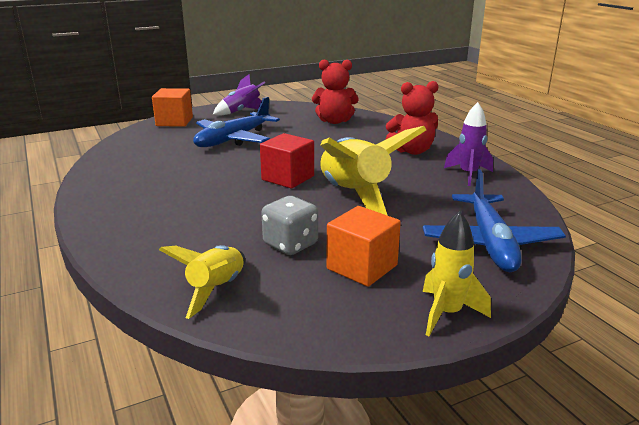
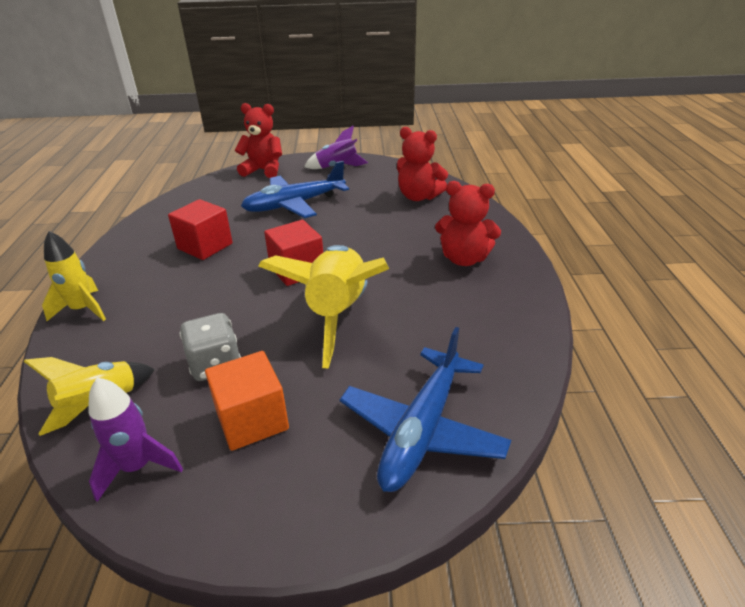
camera: 25 degrees right, 10 degrees up
(174, 121) = (263, 170): orange cube -> red teddy bear
(182, 177) = (205, 246): none -> red cube
(447, 313) = (273, 522): yellow rocket -> yellow rocket (83, 310)
(468, 174) = (497, 312): purple rocket -> purple rocket (137, 467)

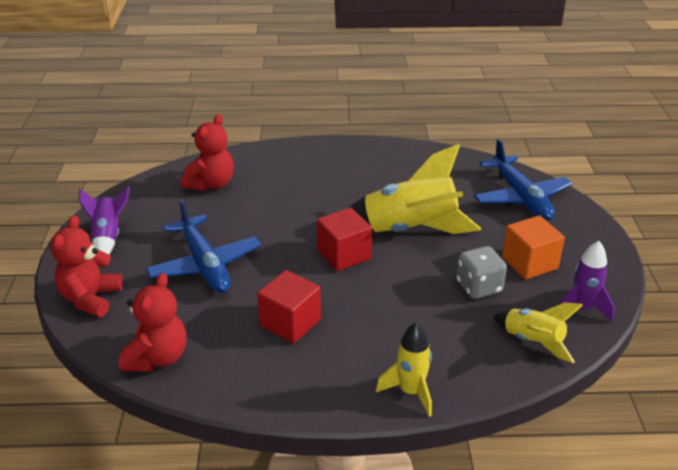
camera: 90 degrees left, 0 degrees up
(422, 429) = (520, 197): blue plane -> blue plane turned 45 degrees clockwise
(464, 259) = (333, 169): red teddy bear -> red teddy bear (157, 358)

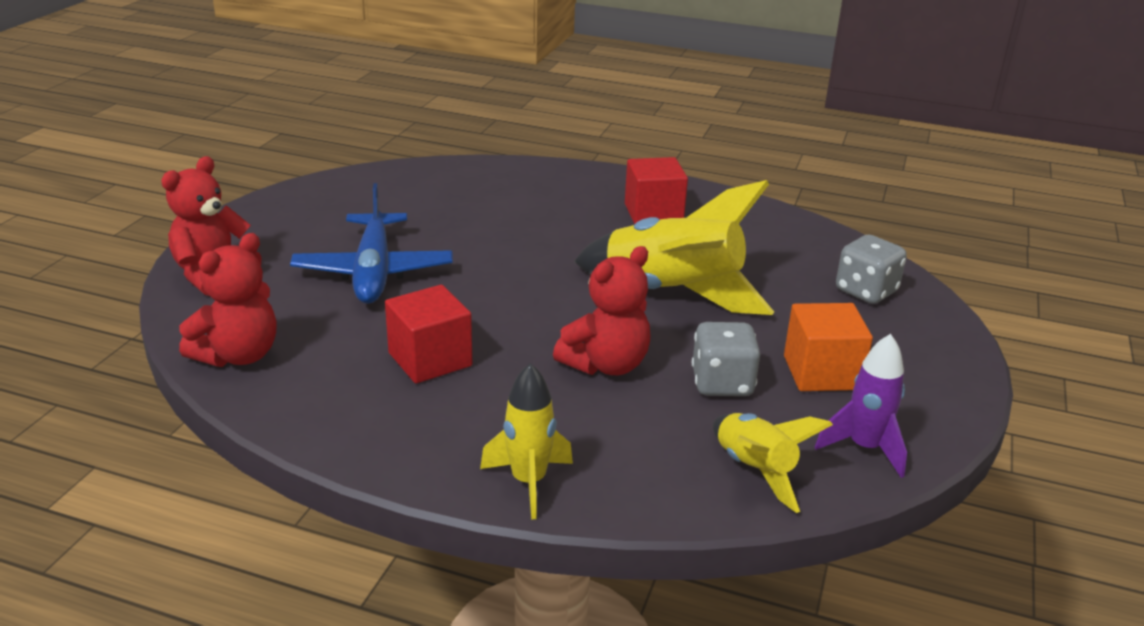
camera: 20 degrees right, 5 degrees down
(108, 237) = (284, 217): purple rocket -> none
(211, 184) = (449, 189): red teddy bear -> red teddy bear (606, 365)
(344, 255) = (559, 301): red cube -> red cube (653, 213)
(520, 197) = (866, 291): blue plane -> grey dice

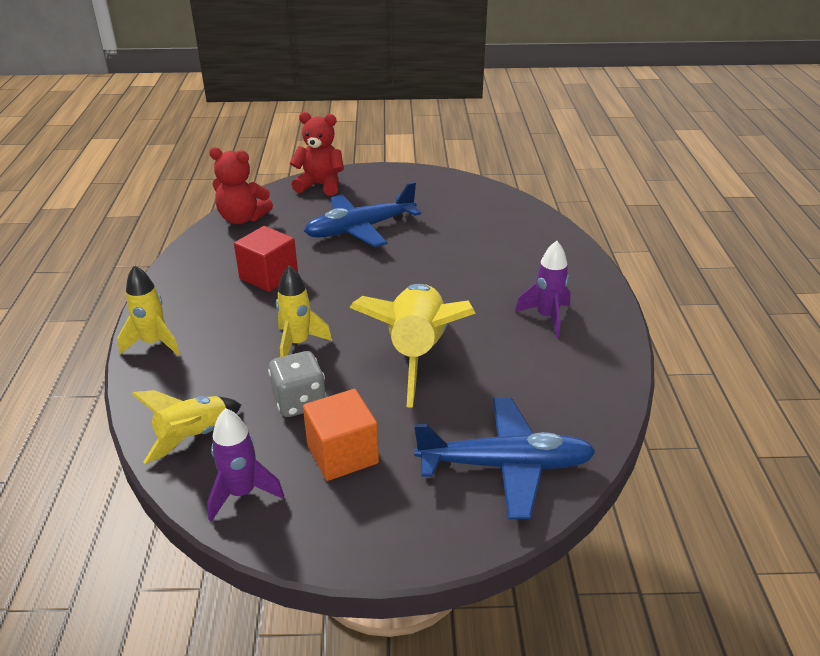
camera: 70 degrees right, 5 degrees up
(606, 365) = (298, 343): red teddy bear -> yellow rocket
(653, 213) = (547, 317): red cube -> purple rocket
(866, 291) = (504, 465): grey dice -> blue plane

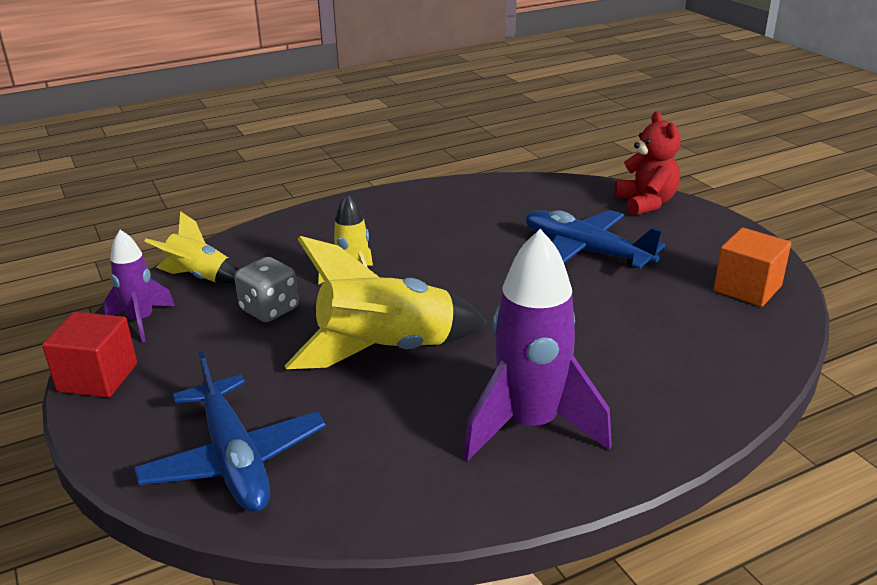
camera: 65 degrees right, 5 degrees down
(154, 343) = (307, 219): yellow rocket -> none
(242, 218) = (533, 188): red teddy bear -> none
(268, 276) = (448, 233): red cube -> red cube (98, 377)
(342, 454) = (209, 354): orange cube -> orange cube (747, 288)
(547, 317) = (530, 426): purple rocket -> purple rocket, size x1.79

